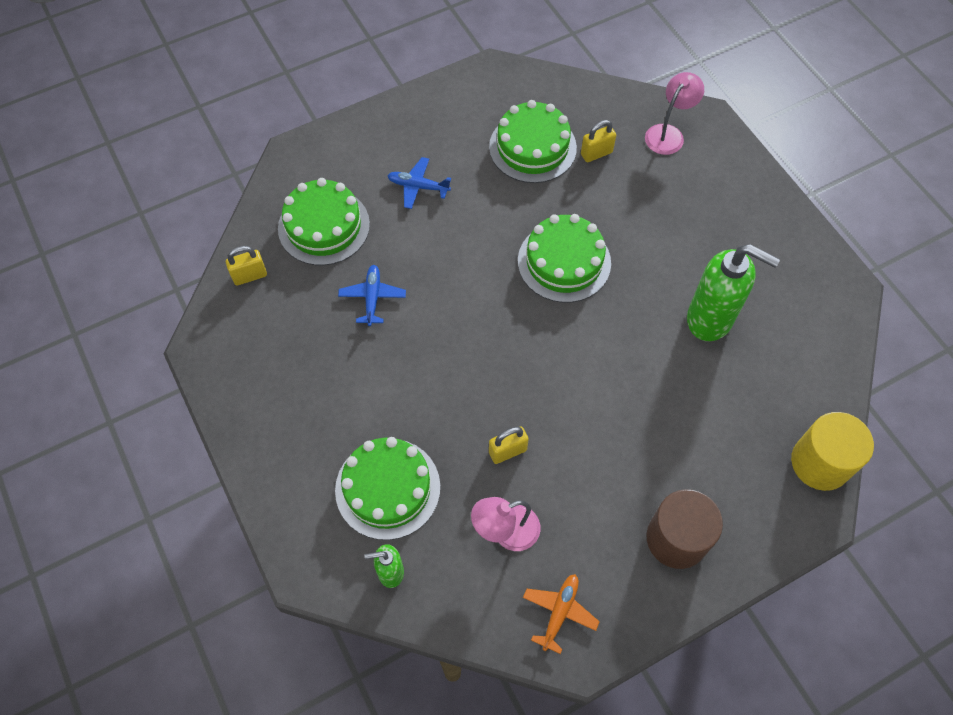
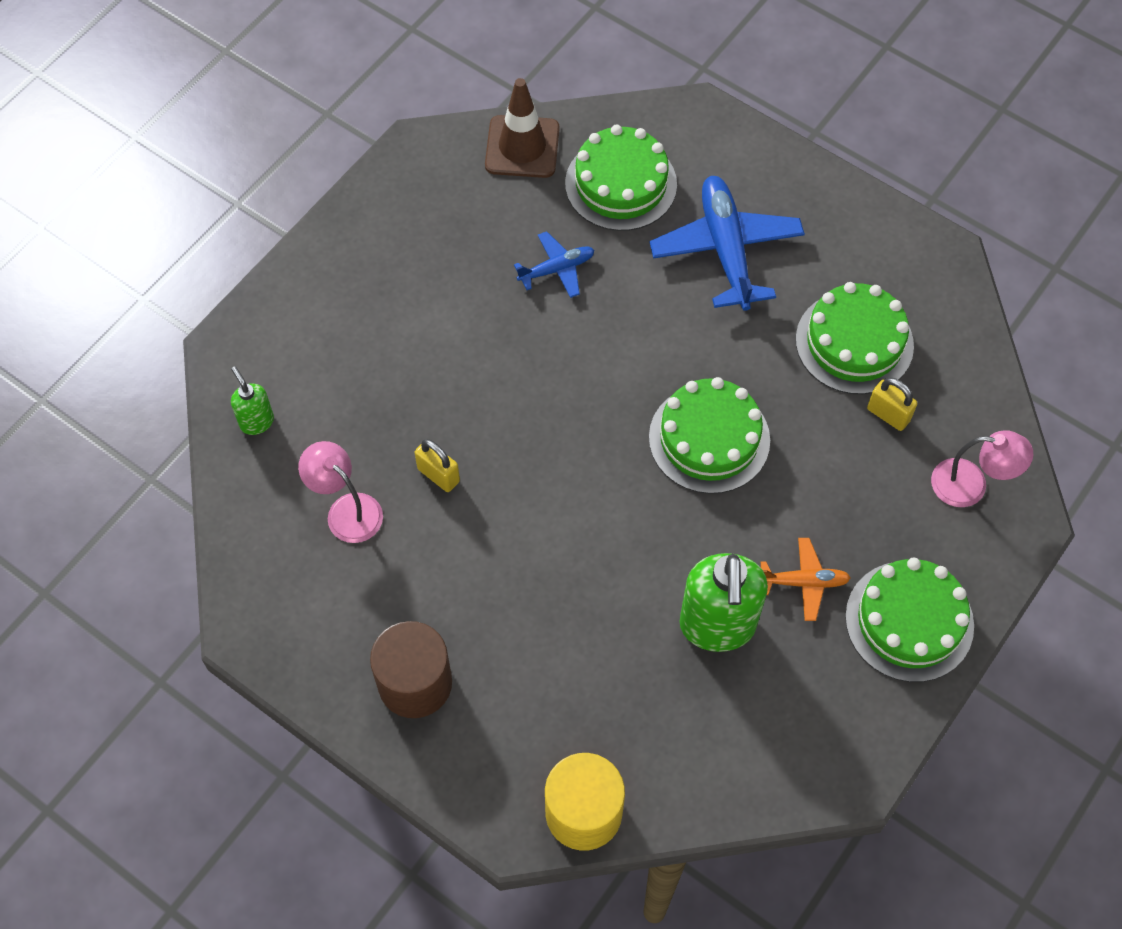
camera: 65 degrees right, 0 degrees up
(250, 276) = (522, 147): yellow padlock -> brown traffic cone
(387, 488) = (344, 380): green cake -> green cake (909, 621)
(418, 187) = (726, 249): blue plane -> blue plane, size x1.91
(559, 612) = (281, 595): orange plane -> orange plane (804, 582)

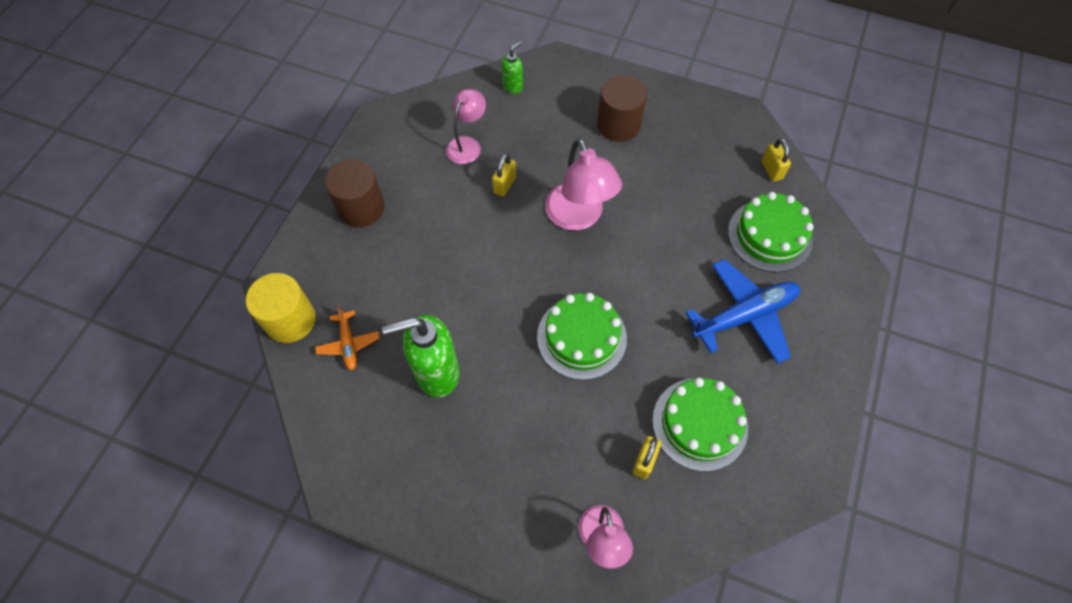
camera: 75 degrees right, 0 degrees up
(382, 301) = (618, 125): none -> brown cylinder
(522, 147) = (771, 170): brown traffic cone -> yellow padlock
(524, 394) = (578, 217): none -> pink lamp
(557, 269) = (682, 213): blue plane -> none
(804, 582) = (484, 425): orange plane -> orange plane (348, 344)
(909, 621) = (471, 509): green cake -> none

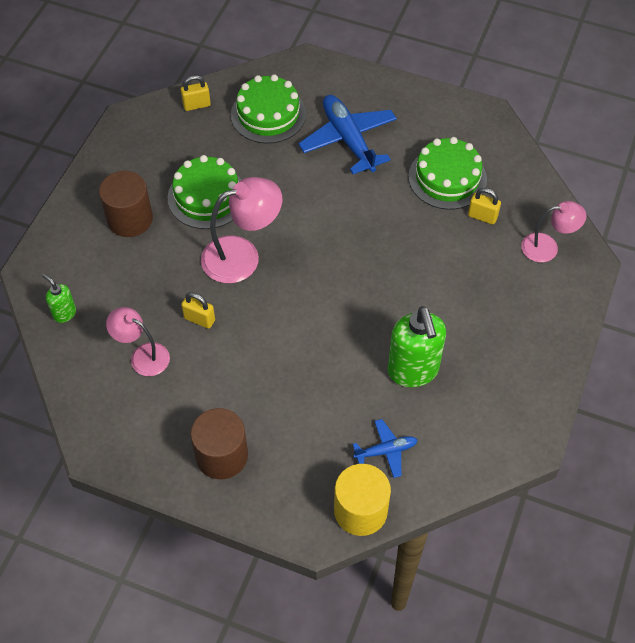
camera: 90 degrees left, 5 degrees down
(348, 344) = (386, 451): orange plane -> blue plane
(581, 337) = (372, 256): green cake -> green cake (207, 197)

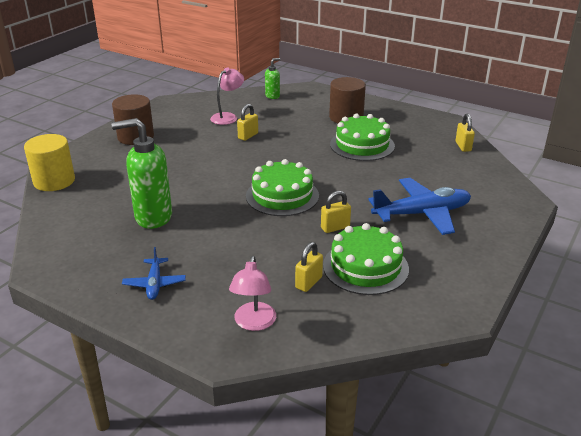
camera: 100 degrees right, 25 degrees down
(242, 256) = (299, 155): pink lamp -> none
(268, 114) = (454, 176): green cake -> green cake (282, 196)
(386, 451) = (91, 196): blue plane -> blue plane (154, 284)
(390, 206) = (335, 228): none -> yellow padlock

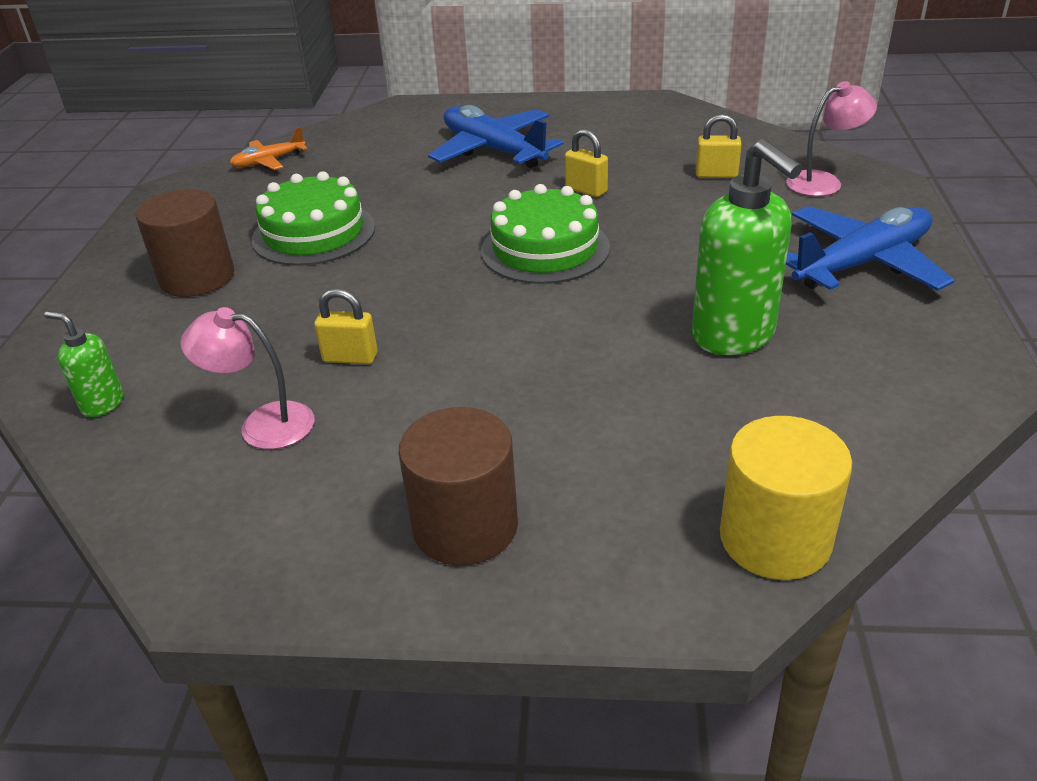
camera: 115 degrees left, 5 degrees up
(154, 284) = (862, 263): blue plane -> blue plane, size x1.91
(365, 267) = (645, 154): green cake -> none
(463, 146) = (268, 161): yellow padlock -> orange plane

